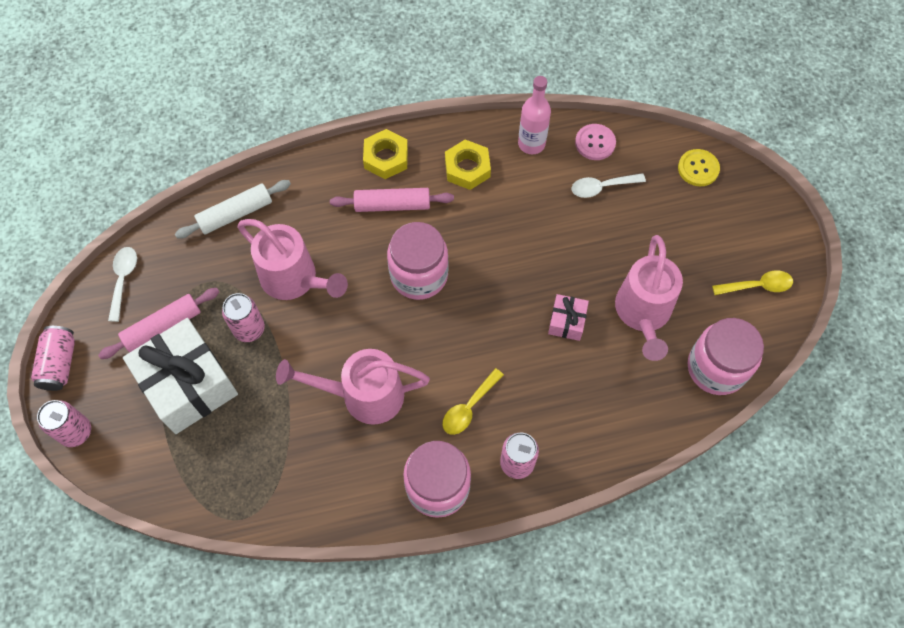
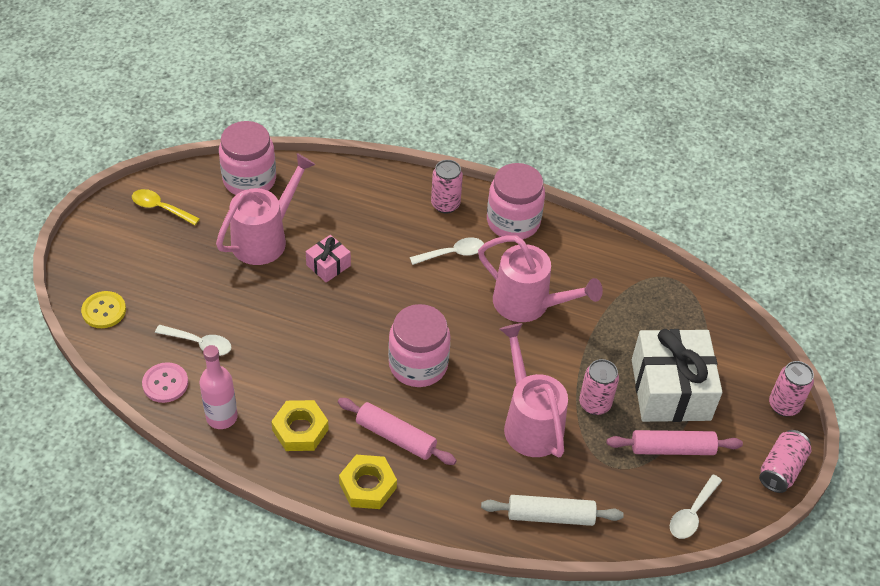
camera: 150 degrees left, 15 degrees down
(469, 407) = (452, 253): yellow spoon -> white spoon

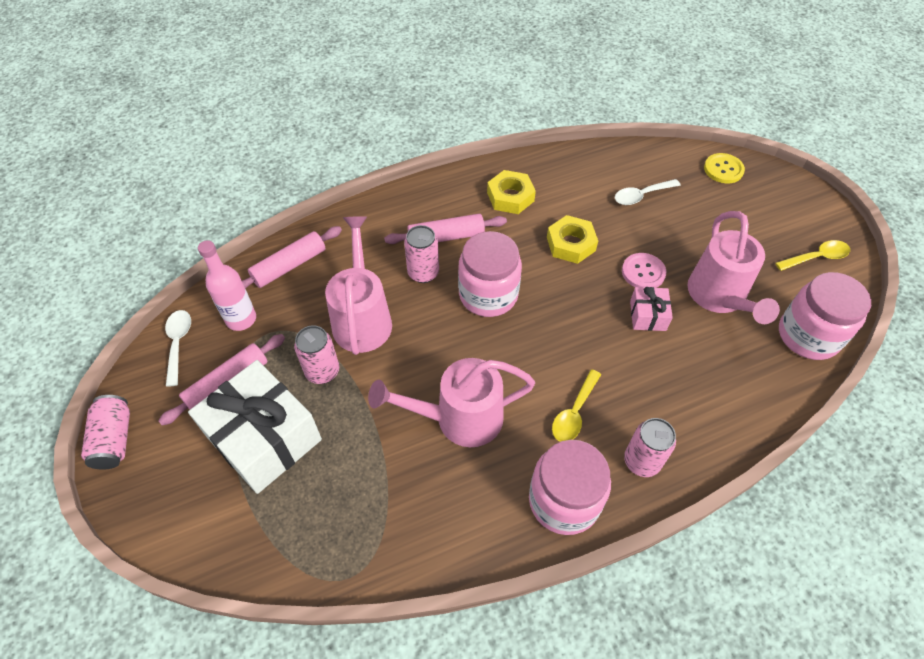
camera: 140 degrees right, 5 degrees up
(165, 383) = (623, 161): pink button -> pink button (643, 272)
(222, 417) = (564, 169): pink bottle -> pink bottle (241, 319)
(368, 486) = (430, 198): yellow nut -> yellow nut (571, 244)
(452, 253) = (574, 413): white spoon -> yellow spoon
(529, 422) = (362, 317): pink watering can -> pink watering can turned 120 degrees counterclockwise
(550, 516) = (289, 266): white rolling pin -> pink rolling pin
(784, 405) = (140, 511): pink can -> pink can (423, 273)

